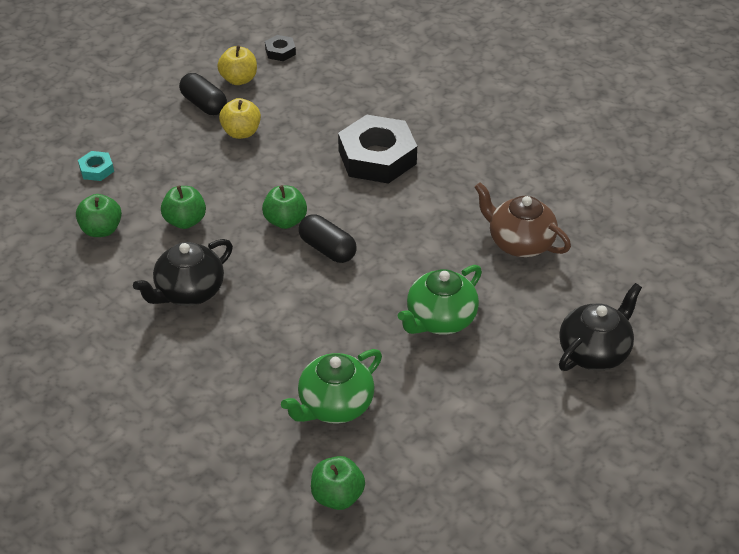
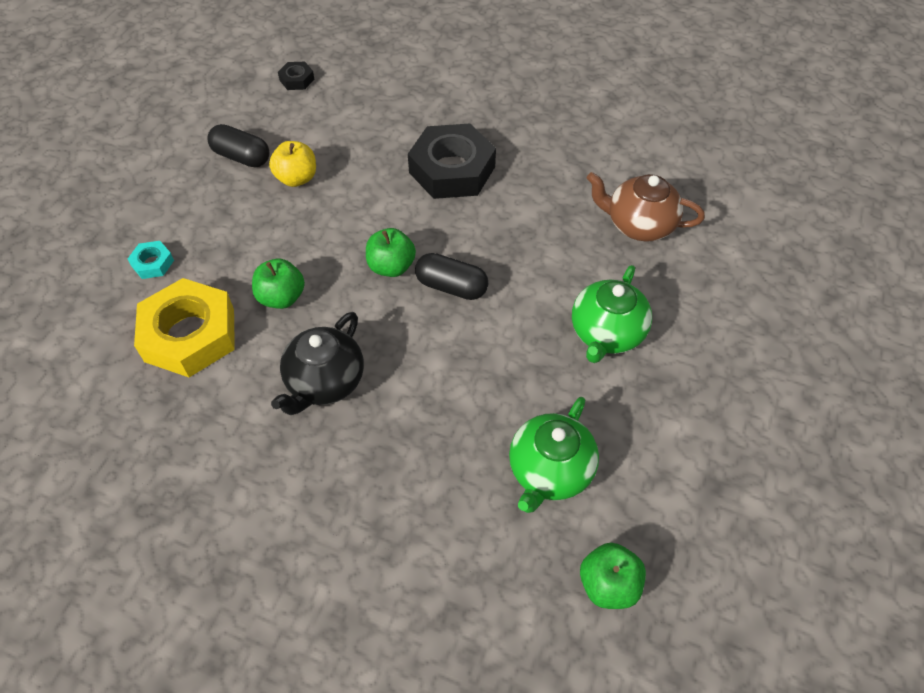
camera: 20 degrees left, 10 degrees up
(101, 230) = (190, 335): green apple -> yellow nut
(239, 79) = (267, 120): yellow apple -> none
(594, 351) = (773, 323): black teapot -> none

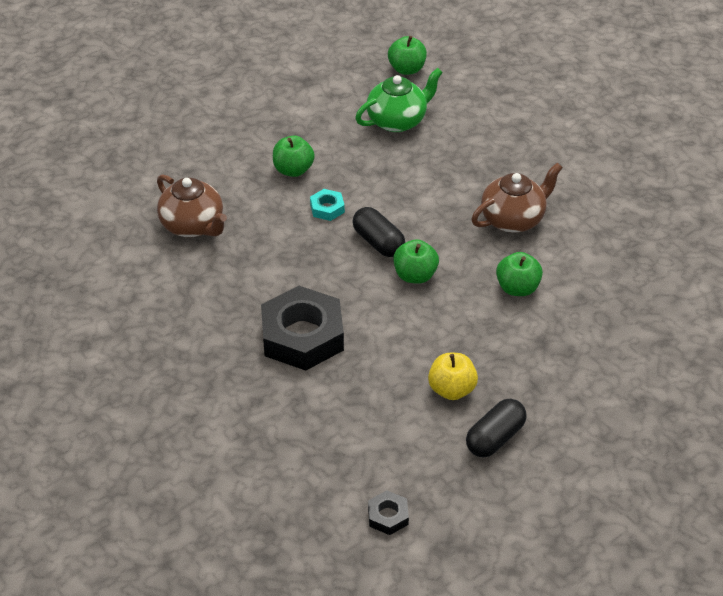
camera: 150 degrees left, 10 degrees down
(153, 263) = (618, 361): turquoise nut -> turquoise nut (327, 208)
(190, 335) = (603, 289): yellow nut -> none
(242, 157) = (495, 438): black capsule -> black capsule turned 75 degrees clockwise
(324, 382) = (513, 219): black teapot -> brown teapot
(606, 334) = (293, 170): green teapot -> green apple

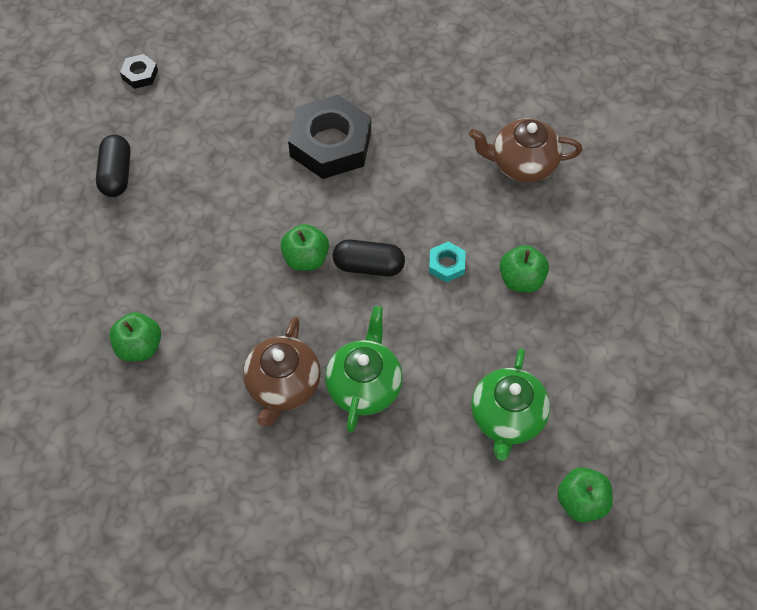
camera: 135 degrees right, 15 degrees up
(451, 389) = (181, 186): yellow apple -> none
(461, 186) = (364, 386): none -> green teapot
(517, 288) = (213, 313): green apple -> green apple (139, 347)

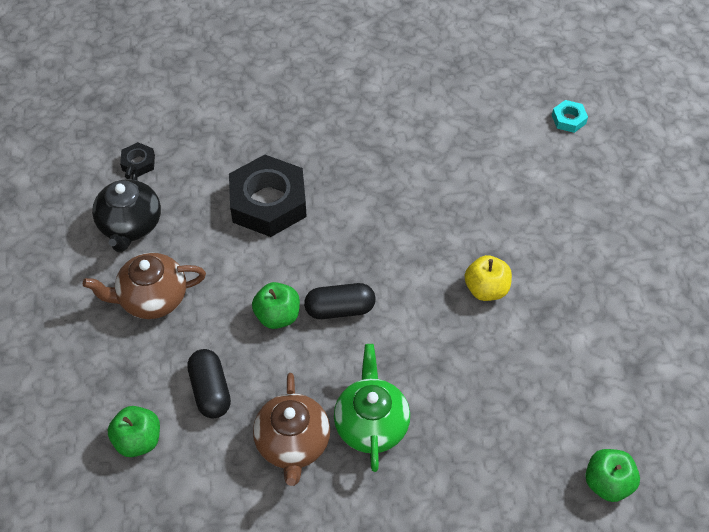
camera: 15 degrees left, 5 degrees down
(116, 174) = (65, 277): black capsule -> black capsule (210, 390)
(140, 74) = (61, 176): black nut -> black nut (138, 162)
(191, 138) = (130, 226): none -> black teapot
(446, 264) = (413, 291): turquoise nut -> turquoise nut (568, 119)
(507, 418) = (514, 422): green teapot -> none
(521, 280) = (486, 289): green apple -> yellow apple
(522, 164) = (453, 183): brown teapot -> brown teapot (152, 299)

